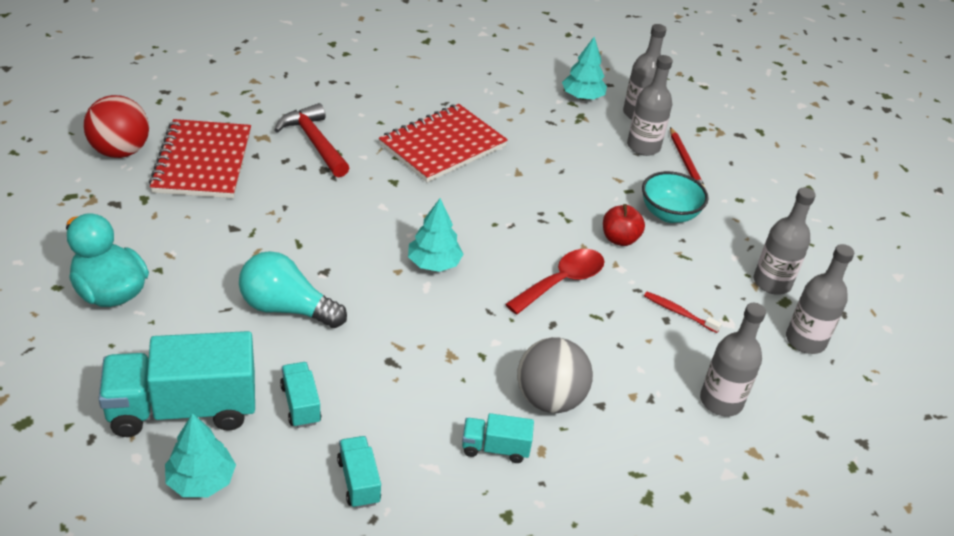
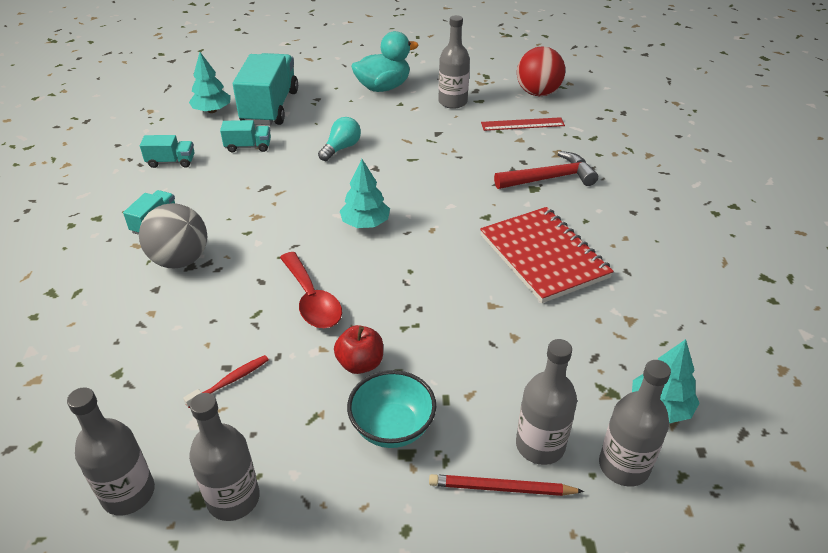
camera: 110 degrees right, 0 degrees up
(202, 162) = (522, 124): red notebook -> red ruler
(286, 308) = (341, 148): turquoise light bulb -> turquoise light bulb, size x0.66
(721, 401) = (103, 375): grey bottle -> grey bottle (452, 102)

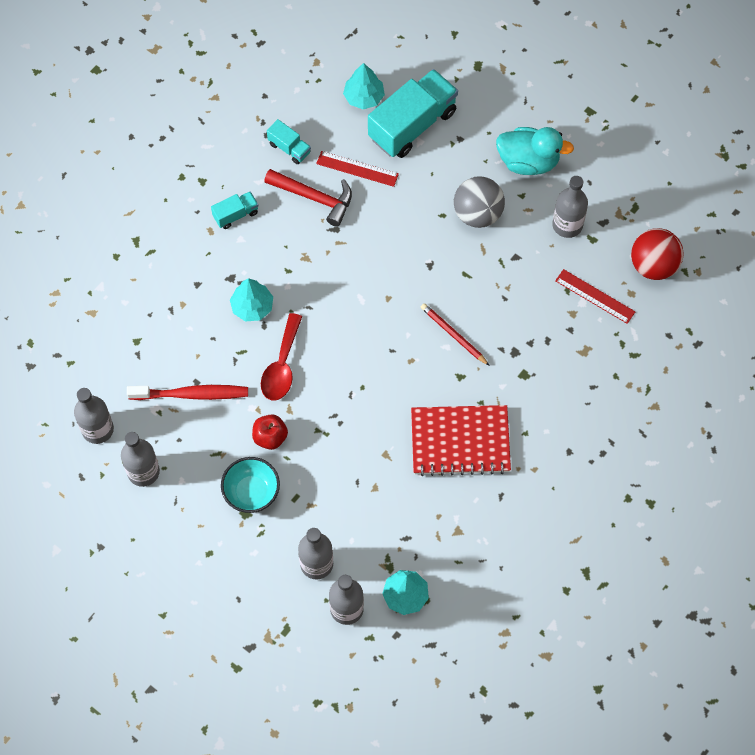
camera: 40 degrees right, 25 degrees up
(180, 260) = (228, 267): grey ball -> grey ball (477, 213)
(230, 381) = (191, 394): red toothbrush -> red toothbrush, size x1.87
(248, 146) = (357, 169): turquoise truck -> red ruler
(341, 148) = (424, 222): turquoise light bulb -> none
(365, 223) = (372, 321): turquoise tree -> turquoise tree (252, 307)
(501, 488) = (274, 570): red pencil -> red pencil (453, 335)
(543, 256) = (460, 442): red notebook -> red notebook turned 75 degrees clockwise
(549, 178) = (547, 373): red hammer -> red hammer (314, 198)

